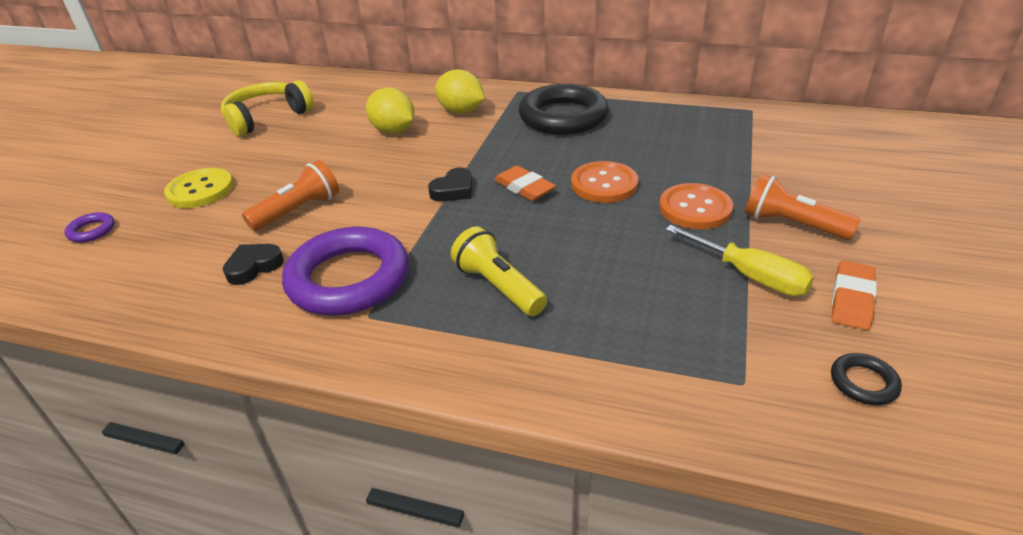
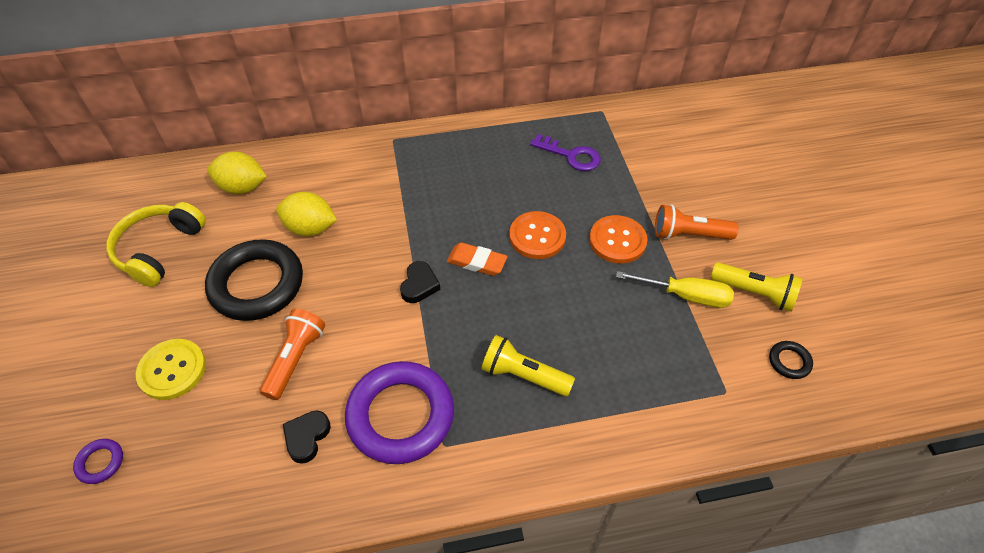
camera: 30 degrees left, 15 degrees up
(461, 111) = (358, 182): yellow lemon -> yellow lemon (242, 187)
(563, 117) = (456, 163): black ring -> black ring (257, 284)
(690, 134) = (571, 156): none -> purple key
(851, 299) = (754, 293): orange eraser -> yellow flashlight

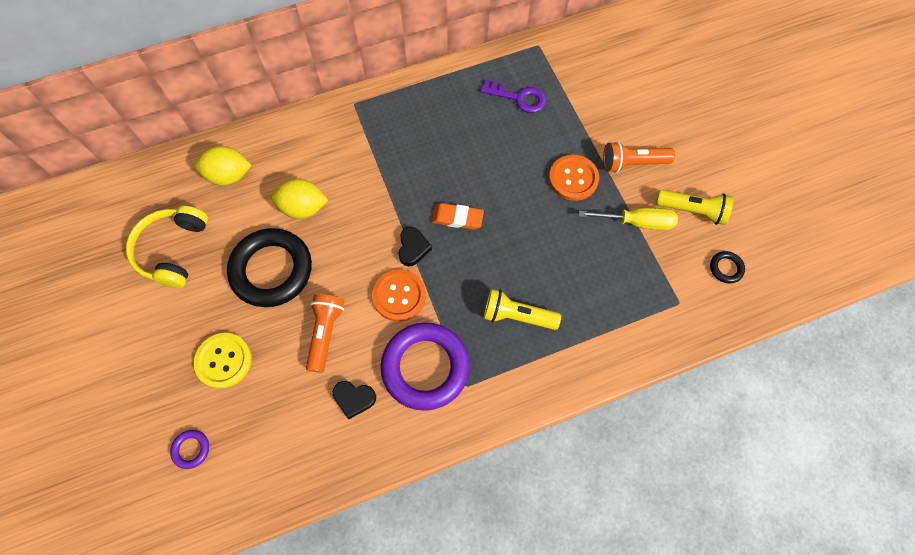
camera: 10 degrees left, 15 degrees up
(307, 437) = (354, 399): black heart -> black heart turned 90 degrees counterclockwise
(537, 236) = (504, 185): orange button -> orange button (399, 296)

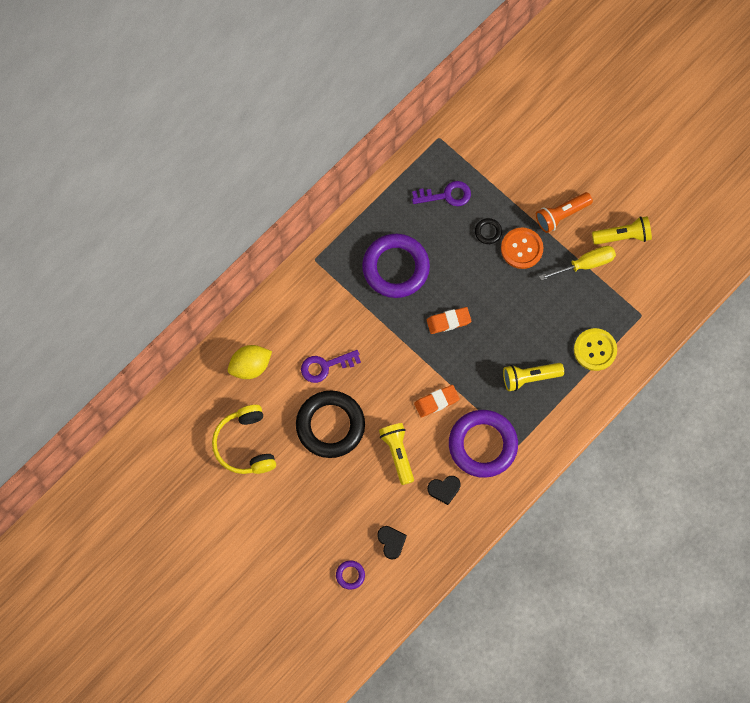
camera: 25 degrees left, 5 degrees up
(224, 361) = (335, 506): yellow button -> yellow button (595, 350)
(303, 208) = (325, 366): yellow lemon -> purple key
(325, 333) = (398, 453): orange flashlight -> yellow flashlight
(399, 296) = (436, 402): orange button -> orange eraser
(413, 248) = (427, 360): black heart -> black heart (391, 542)
(430, 143) = (395, 268): none -> purple ring
(726, 268) = (664, 272): black ring -> black ring (488, 232)

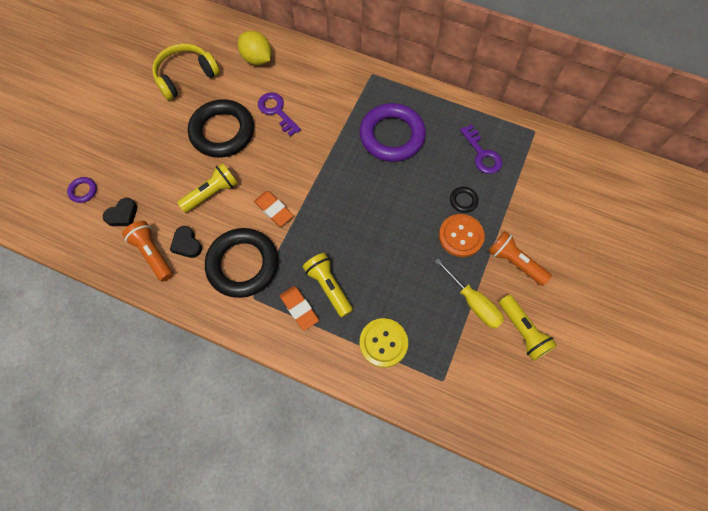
camera: 70 degrees right, 5 degrees down
(443, 522) = (153, 254): none -> orange flashlight
(448, 321) = (358, 195): orange eraser -> orange eraser (299, 308)
(482, 445) = (243, 264): purple ring -> black ring

